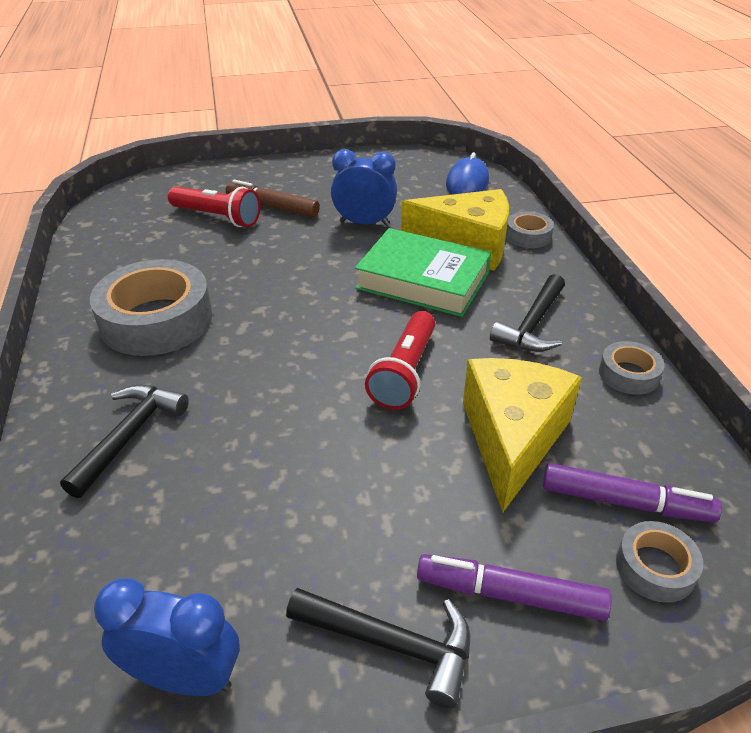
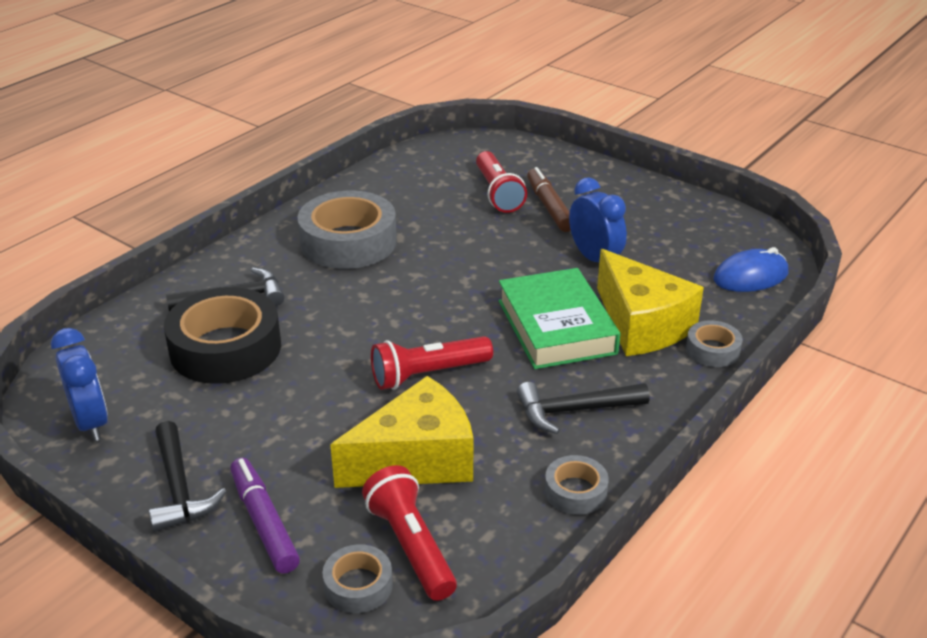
camera: 50 degrees right, 5 degrees down
(201, 484) = (225, 348): none -> black tape
(625, 502) = (411, 546): purple marker -> red flashlight

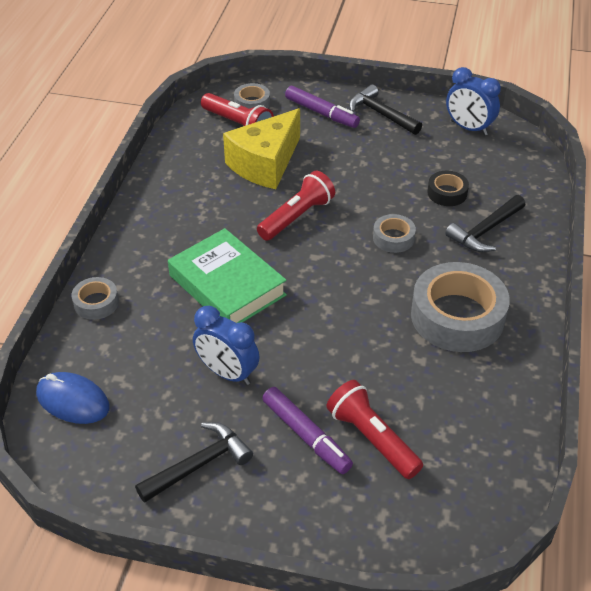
camera: 155 degrees right, 10 degrees up
(225, 348) = (447, 193): black tape -> black tape, size x0.48
(549, 207) = (306, 435): brown marker -> purple marker
(574, 410) = (183, 222): black hammer -> black hammer (199, 464)
(575, 491) = (162, 174): grey tape -> grey tape (393, 238)
(642, 325) = (159, 309): yellow cheese -> none
(750, 276) = (73, 401): blue mouse -> blue mouse turned 75 degrees clockwise

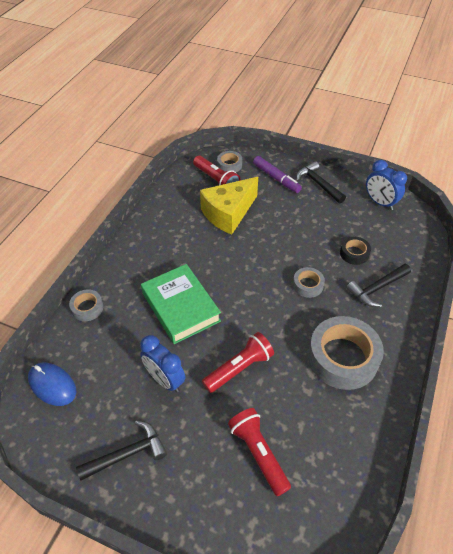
camera: 10 degrees right, 5 degrees up
(297, 217) = (242, 258): red flashlight -> red flashlight (239, 368)
(306, 435) = (210, 442): purple marker -> none

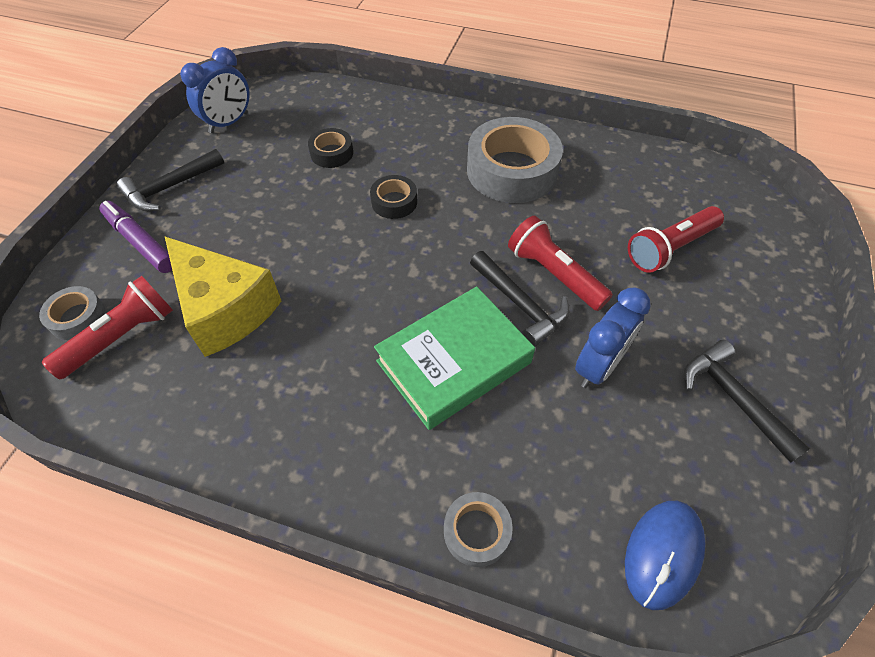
camera: 95 degrees left, 5 degrees up
(276, 178) = (140, 242): purple marker -> purple marker turned 90 degrees counterclockwise
(308, 285) = (394, 202): grey tape -> black tape
(377, 288) = (395, 135): black hammer -> black hammer (520, 304)

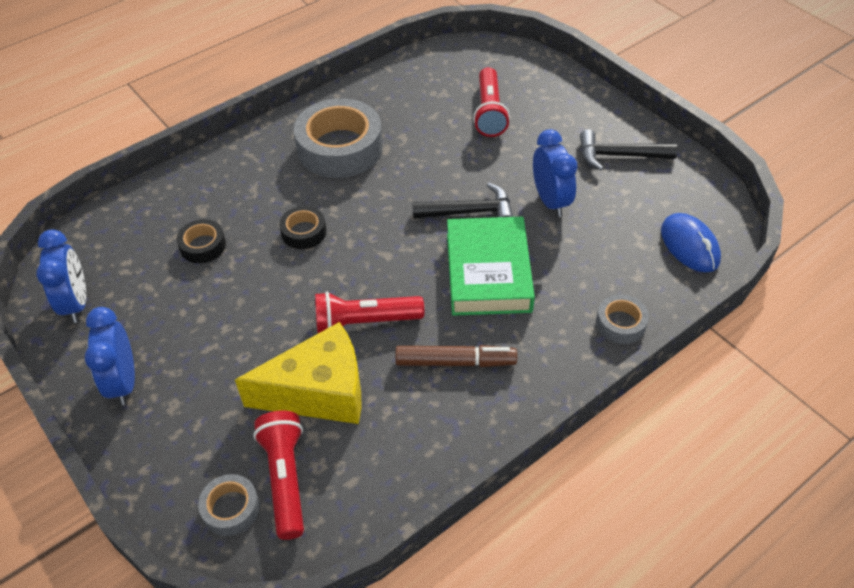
camera: 55 degrees left, 5 degrees down
(140, 242) = (177, 430): purple marker -> none
(170, 187) = (123, 382): black hammer -> blue clock
(320, 395) = (455, 362): none -> brown marker
(554, 274) = (459, 180): red flashlight -> red flashlight (364, 322)

